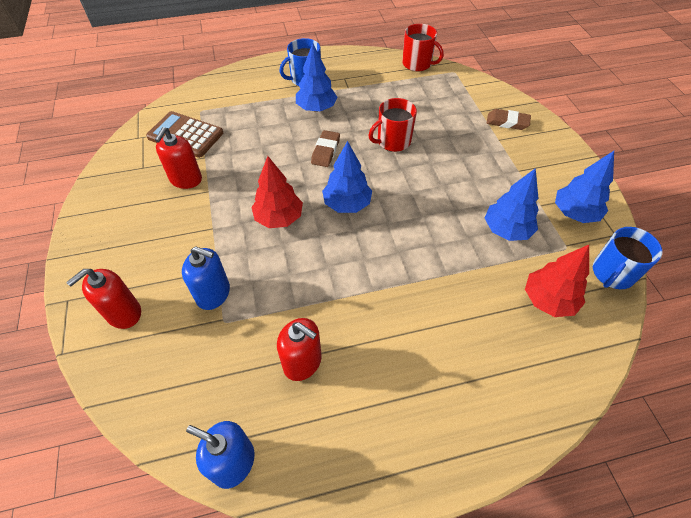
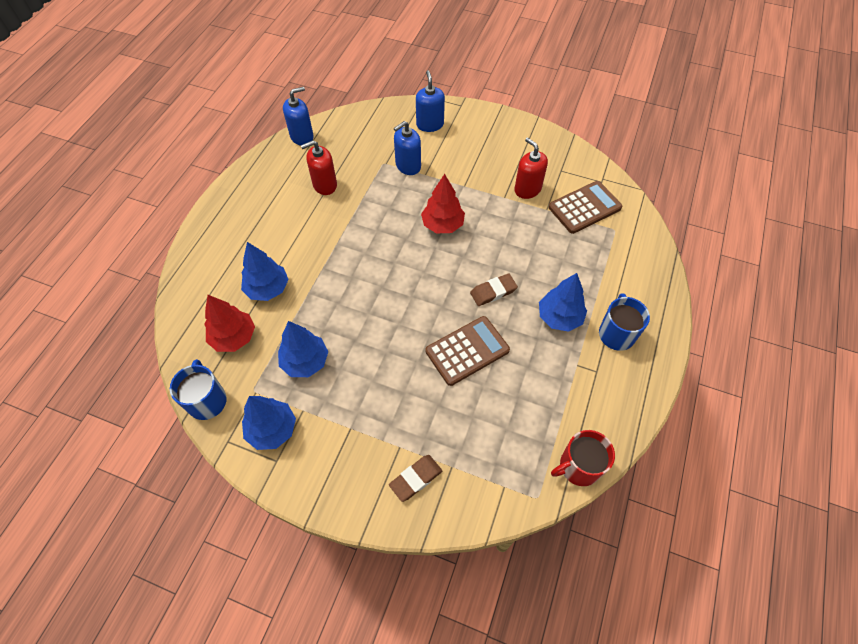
camera: 125 degrees right, 5 degrees up
(124, 313) = (430, 124): red soap dispenser -> blue soap dispenser
(325, 151) = (493, 292): brown eraser -> brown eraser turned 75 degrees counterclockwise
(347, 204) = (421, 272): blue tree -> blue tree (267, 289)
(393, 141) = (467, 351): red mug -> brown calculator

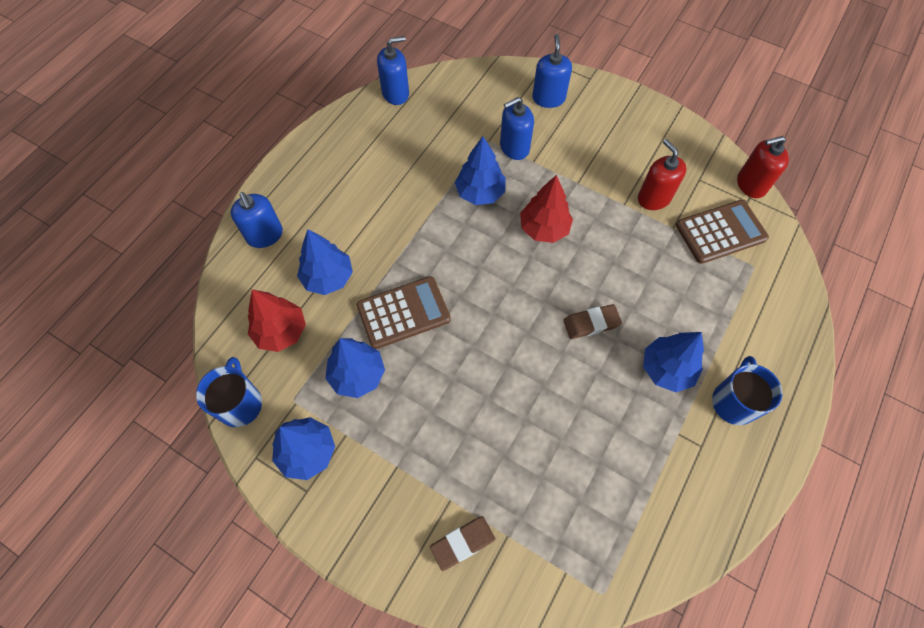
camera: 10 degrees right, 5 degrees up
(207, 263) = (265, 235): none -> blue soap dispenser
(324, 185) = (413, 158): red soap dispenser -> red soap dispenser (751, 184)
(385, 204) = (480, 193): none -> blue tree
(467, 351) = (548, 393): brown calculator -> brown calculator (403, 313)
(578, 466) = (659, 564): red mug -> none

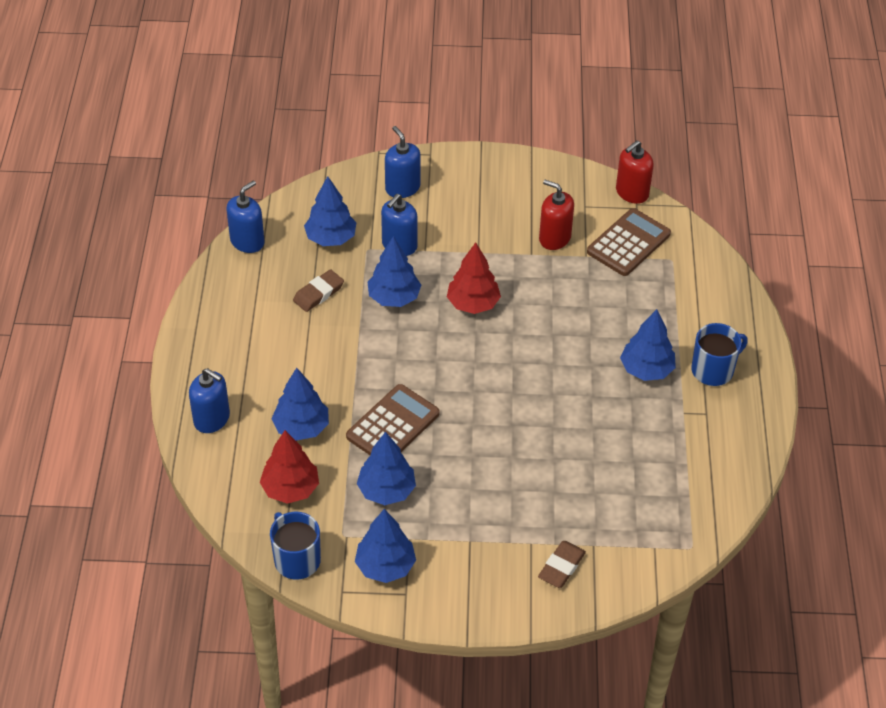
camera: 30 degrees left, 15 degrees down
(462, 118) = (331, 238): none -> blue tree
(591, 323) = (563, 362): brown eraser -> brown eraser (318, 293)
(734, 402) = (713, 370): blue mug -> blue mug turned 75 degrees clockwise

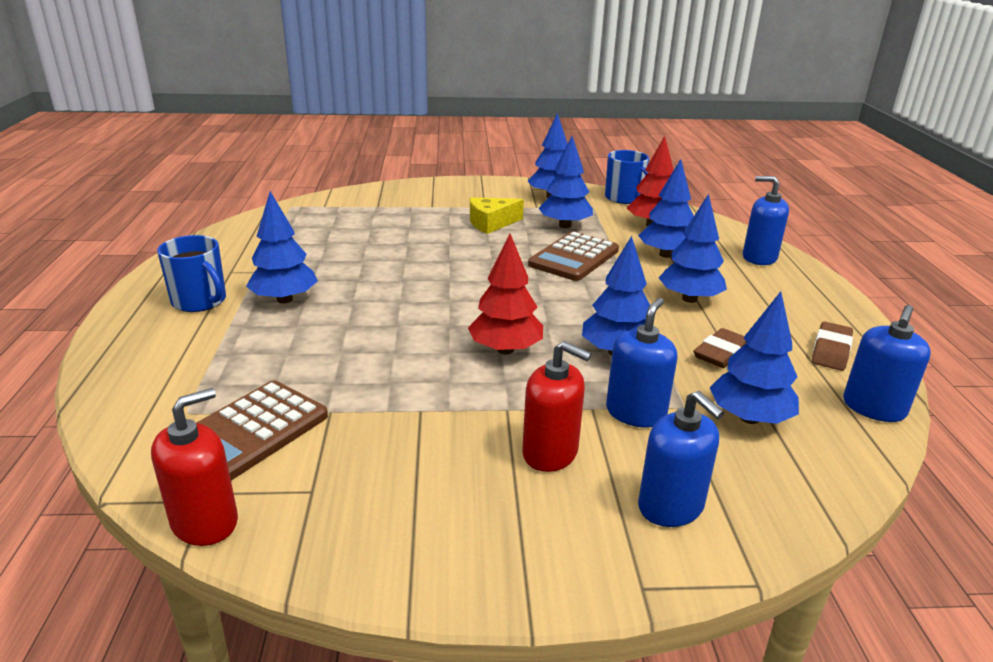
camera: 175 degrees right, 20 degrees down
(311, 357) = (689, 299): none -> blue tree
(466, 498) = (491, 223): none -> yellow cheese
(554, 238) = (378, 434): red soap dispenser -> red soap dispenser (550, 453)
(561, 567) = (406, 198): brown eraser -> brown eraser (831, 350)
(713, 370) = (200, 301): blue mug -> blue mug turned 105 degrees counterclockwise

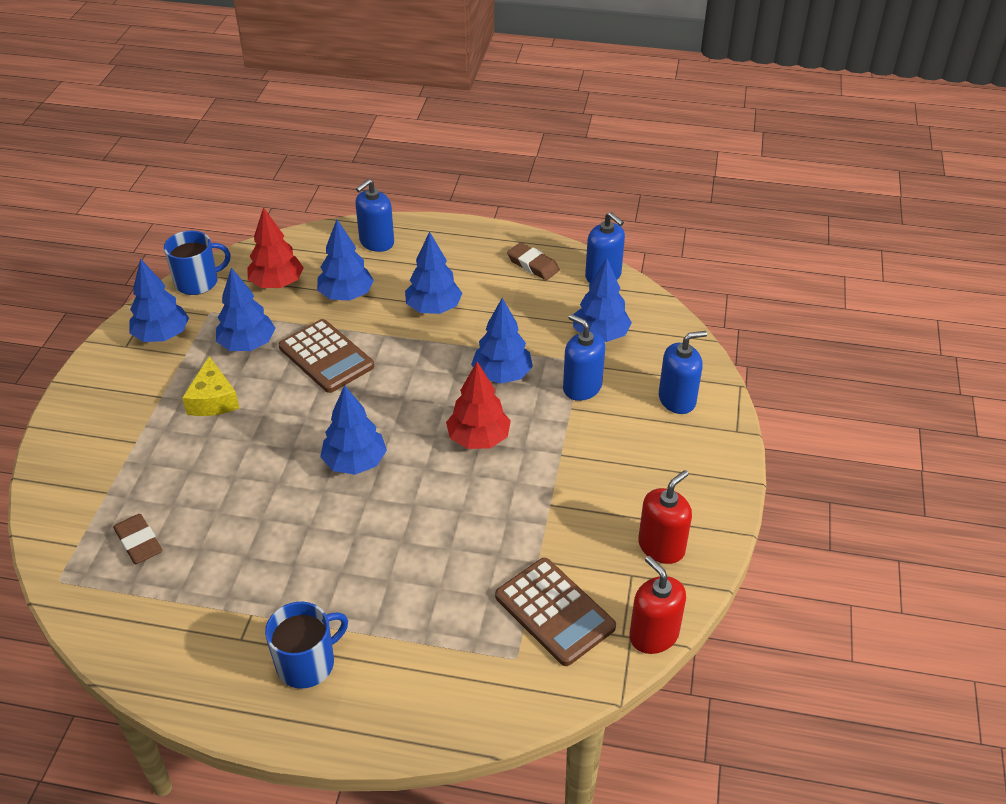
camera: 75 degrees left, 15 degrees up
(284, 299) = (331, 588): blue tree -> blue tree (355, 463)
(550, 453) = (616, 442): red soap dispenser -> red soap dispenser (661, 547)
(721, 353) = (520, 319): brown eraser -> brown eraser (139, 542)

